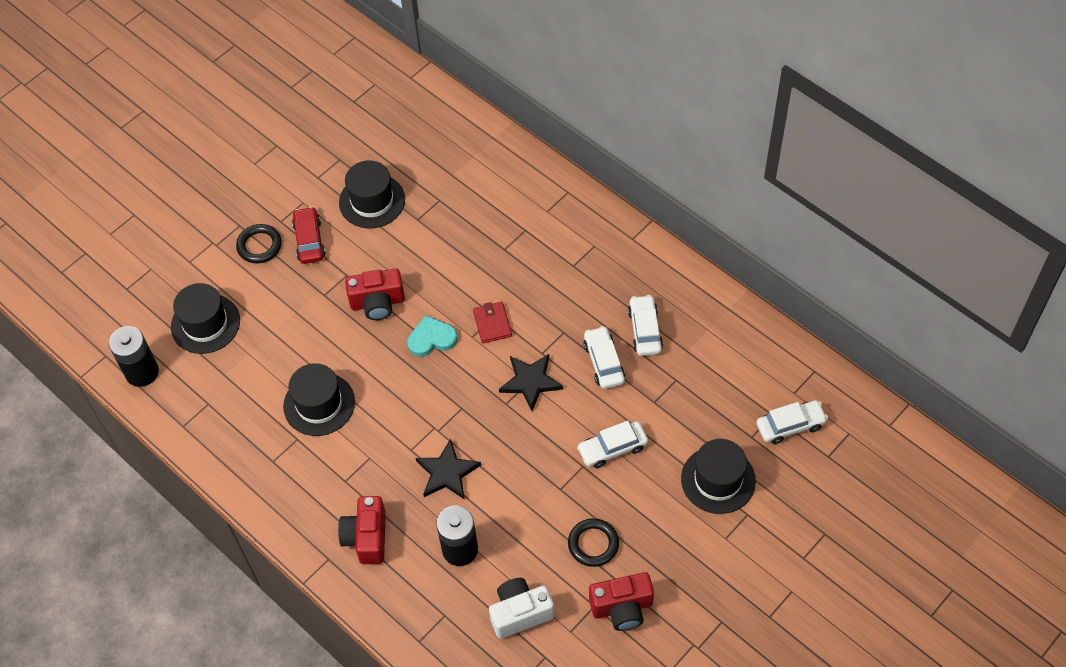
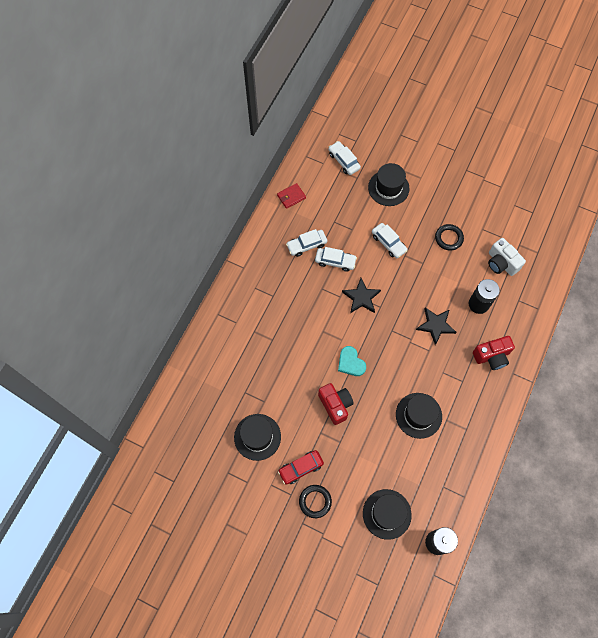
camera: 110 degrees left, 10 degrees up
(492, 324) = (329, 330): red wallet -> red wallet (291, 197)
(604, 362) = (335, 261): white car -> white car turned 135 degrees counterclockwise
(622, 608) = (478, 216): red camera -> none

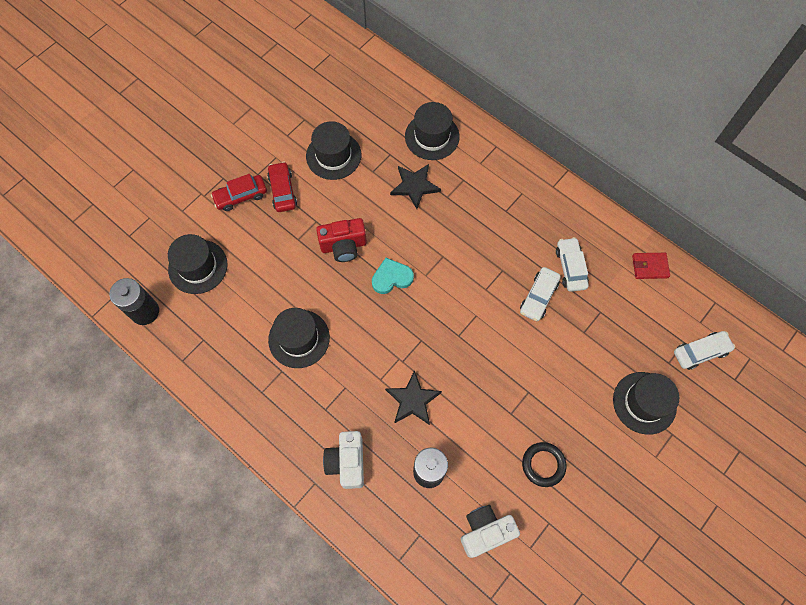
camera: 105 degrees right, 0 degrees up
(220, 364) = (432, 136): none -> black hat
(291, 197) = (649, 266): red wallet -> red wallet turned 75 degrees counterclockwise
(315, 501) = (241, 196): black ring -> red car
(361, 297) = (478, 315): black star -> black star (414, 186)
(388, 243) = (552, 375): white car -> none
(492, 356) = (347, 462): red camera -> white camera

